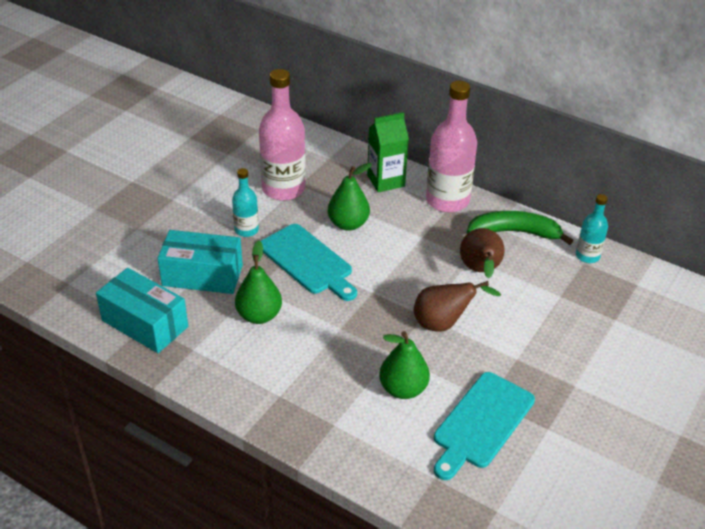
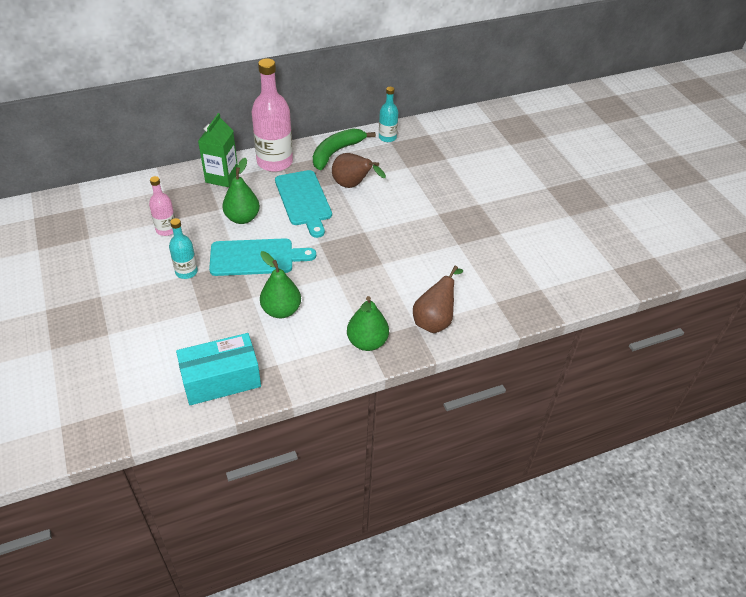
camera: 55 degrees left, 5 degrees up
(202, 275) = (206, 320): turquoise box -> none
(283, 188) = (166, 229): pink bottle -> pink bottle, size x0.53
(403, 389) = (416, 276): green pear -> green pear (367, 342)
(443, 324) = (380, 227): brown pear -> brown pear (434, 320)
(481, 423) = (473, 257): turquoise cutting board -> turquoise cutting board (304, 200)

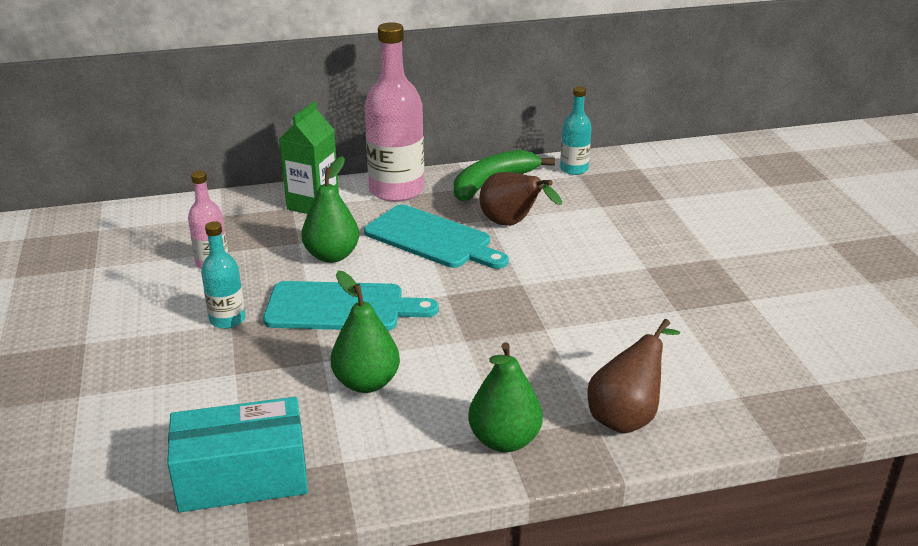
camera: 10 degrees right, 15 degrees down
(304, 200) = (432, 238): turquoise cutting board -> turquoise cutting board turned 45 degrees counterclockwise

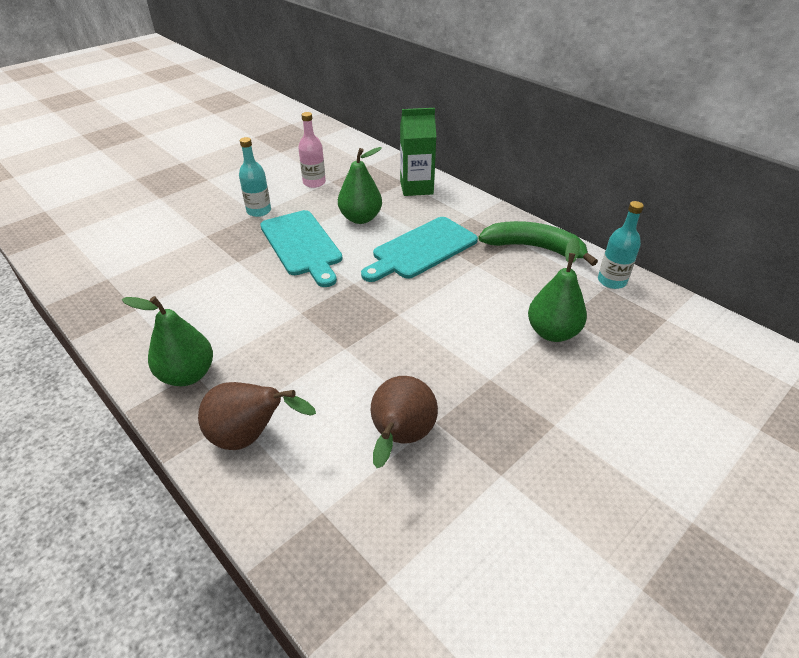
camera: 60 degrees right, 10 degrees up
(242, 477) = (107, 278): turquoise box -> none
(366, 382) = (223, 287): green pear -> green pear (552, 332)
(396, 190) = (472, 211): pink bottle -> none
(432, 238) = (422, 249): turquoise cutting board -> turquoise cutting board turned 45 degrees clockwise
(512, 224) = (481, 279): brown pear -> brown pear (400, 438)

